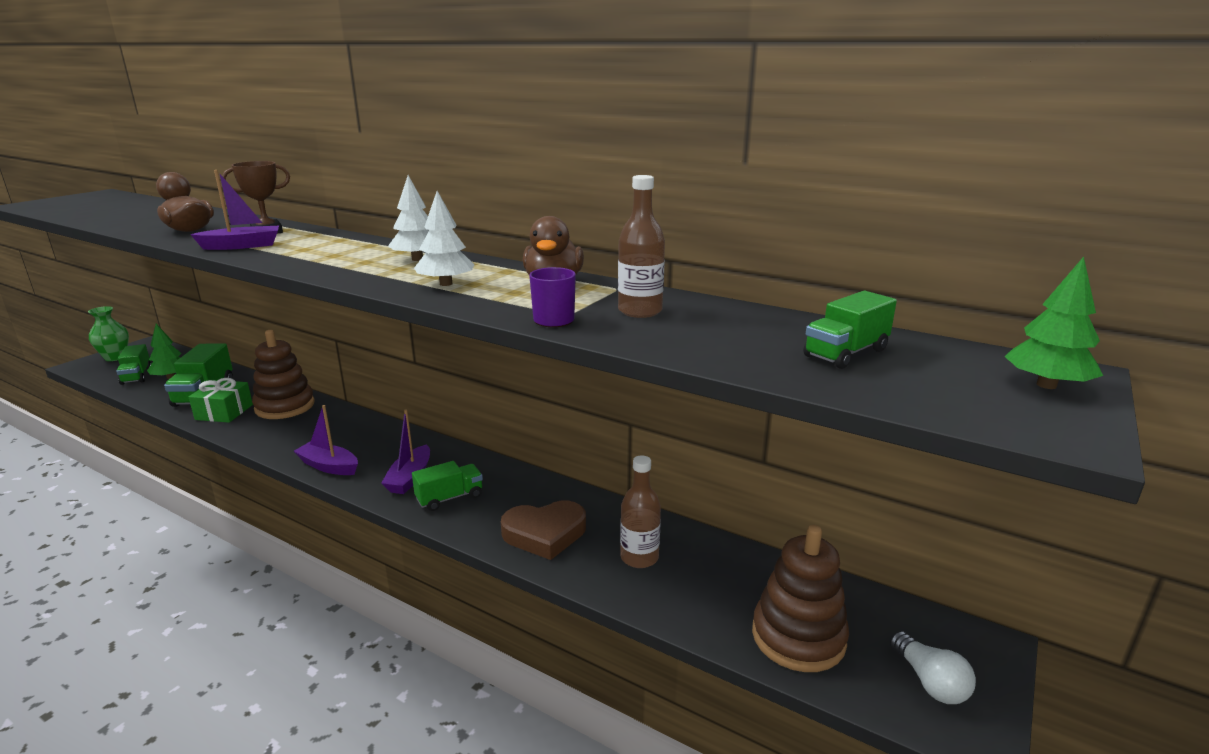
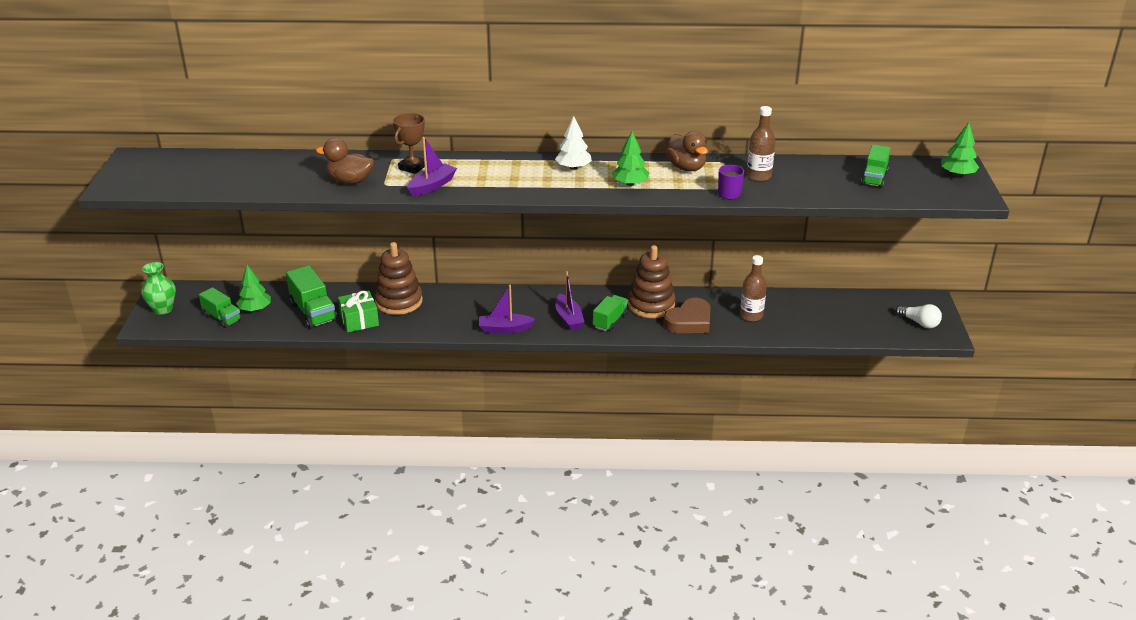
camera: 30 degrees left, 10 degrees up
(446, 284) = (630, 184): white tree -> green tree
(798, 637) = (855, 325): brown stacking toy -> brown stacking toy (651, 305)

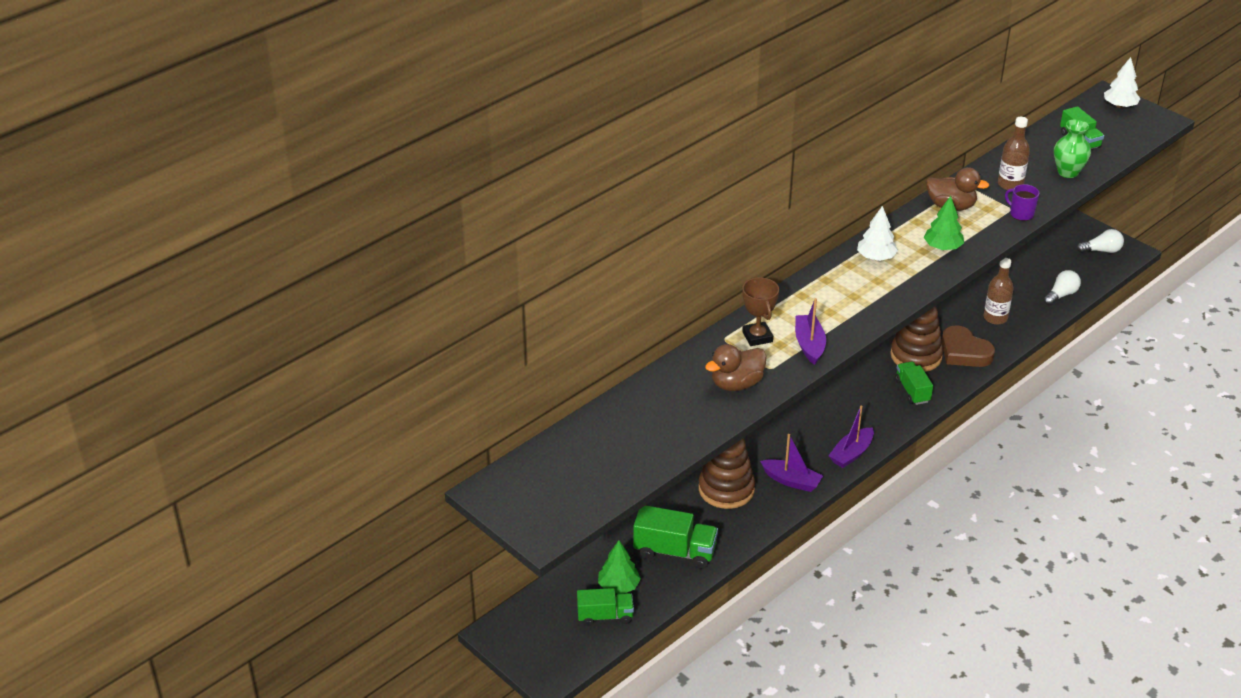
camera: 45 degrees left, 5 degrees up
(163, 309) = (533, 650): green vase -> green vase (1068, 172)
(359, 320) = (726, 530): green gift -> none
(568, 318) = (880, 410): purple boat -> purple boat (791, 481)
(689, 321) = (964, 352): brown heart -> brown heart turned 135 degrees clockwise
(830, 330) = (1061, 295): none -> white light bulb
(957, 174) = (1119, 106): green tree -> white tree

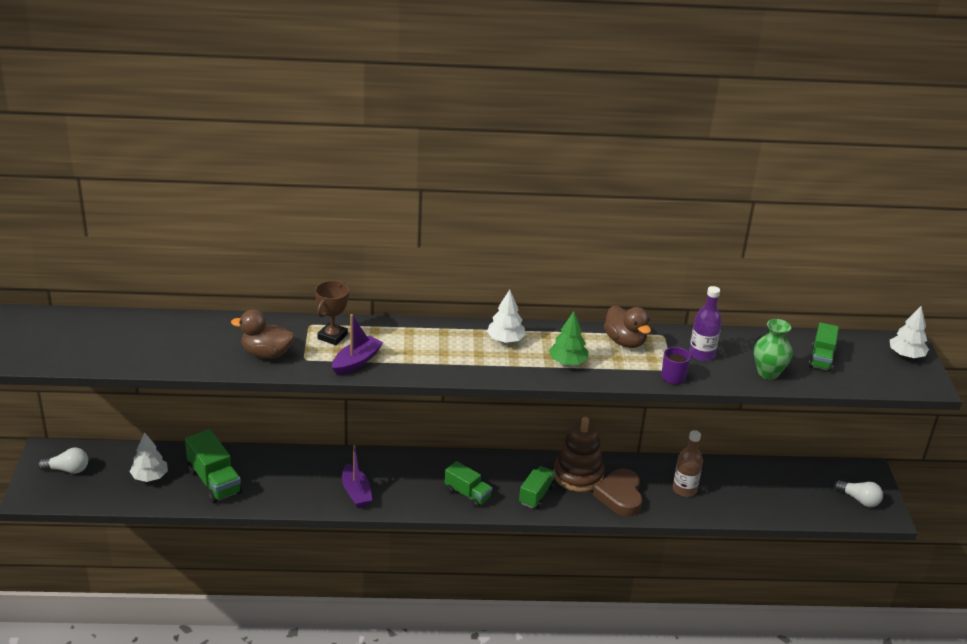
camera: 40 degrees right, 5 degrees down
(605, 616) = (114, 487): green truck -> green truck (467, 494)
(618, 586) = (150, 477): green tree -> white tree
(726, 489) = (307, 468): brown stacking toy -> none
(851, 454) = (424, 504): purple boat -> none
(1010, 184) = (701, 354): brown bottle -> purple bottle
(1061, 295) = (768, 508): white light bulb -> white light bulb (67, 470)

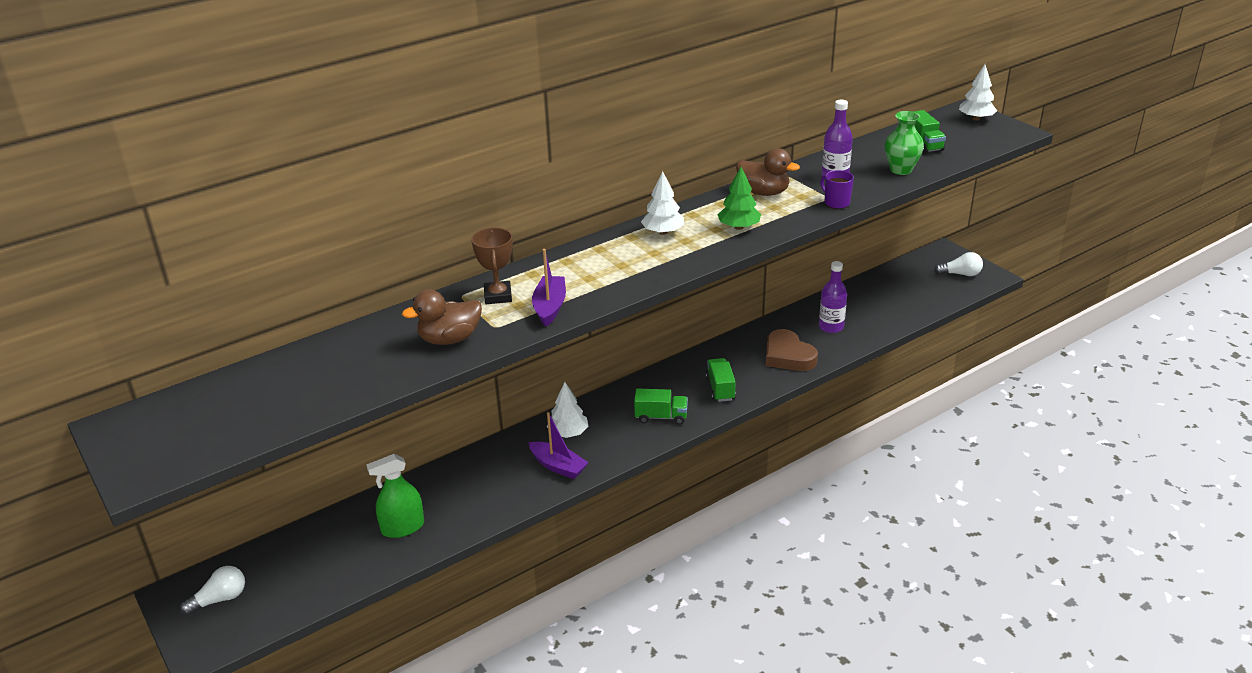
camera: 30 degrees left, 0 degrees up
(150, 477) = (326, 558): white tree -> white tree (568, 433)
(214, 481) = (402, 527): green truck -> green spray bottle
(578, 475) = (736, 356): brown stacking toy -> none
(684, 489) = (831, 327): brown bottle -> purple bottle

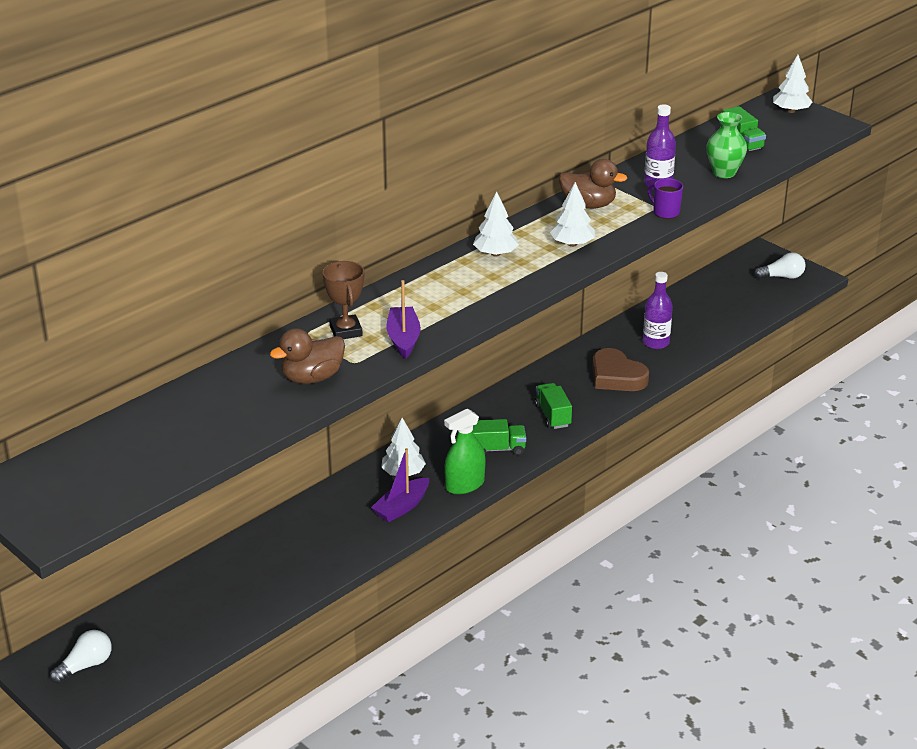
camera: 10 degrees left, 0 degrees up
(402, 527) = (255, 580): green spray bottle -> green spray bottle (464, 485)
(558, 466) = (402, 507): purple boat -> purple boat turned 105 degrees clockwise
(738, 227) = (572, 244): green tree -> white tree

